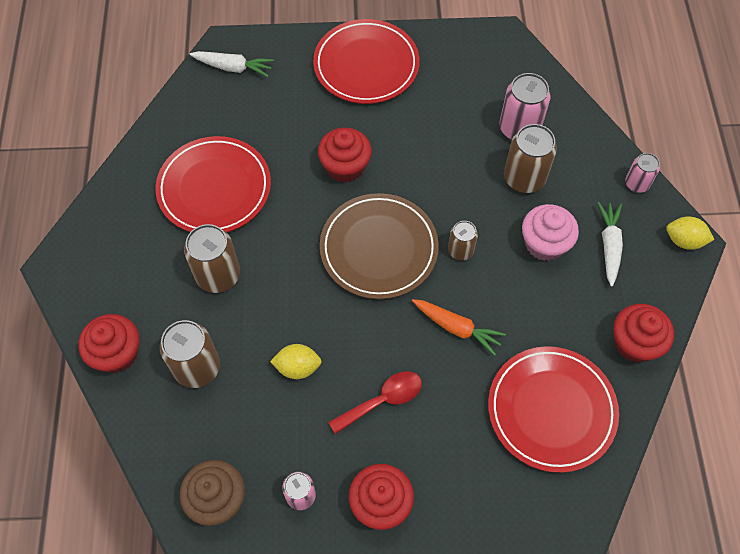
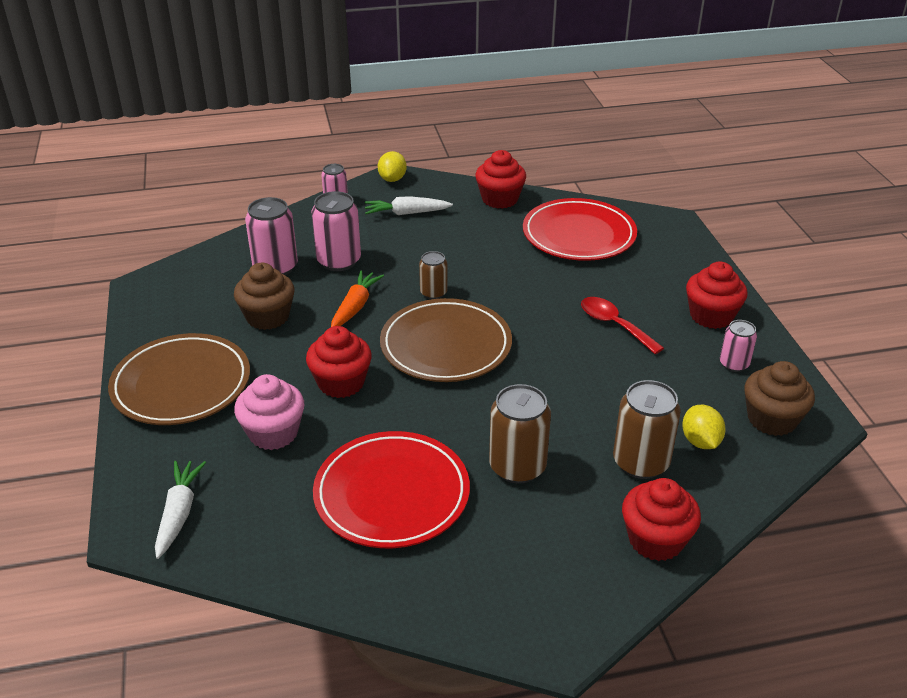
camera: 100 degrees left, 25 degrees down
(297, 367) = (605, 385): yellow lemon -> yellow lemon (700, 441)
(366, 65) = (181, 384): red plate -> brown plate
(443, 121) = (267, 317): none -> brown cupcake
(457, 328) = (520, 288): orange carrot -> orange carrot (355, 306)
(524, 178) = (339, 261): brown can -> pink can
(544, 244) = (413, 246): pink cupcake -> pink cupcake (273, 433)

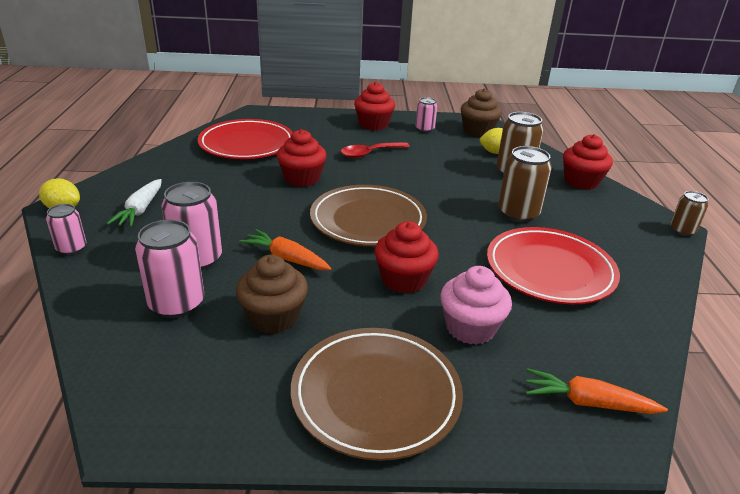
camera: 80 degrees left, 5 degrees down
(179, 513) = (587, 402): white carrot -> orange carrot
(433, 293) = (288, 215): brown can -> brown can (682, 230)
(500, 199) = (162, 163): red cupcake -> red cupcake (302, 178)

